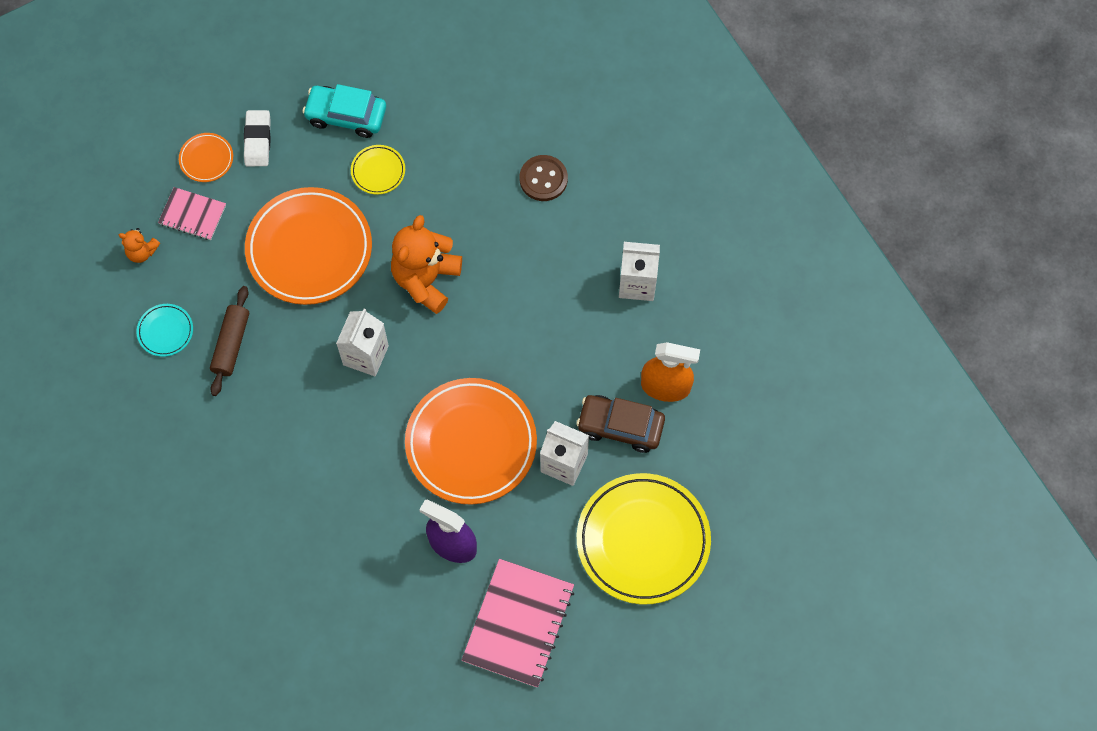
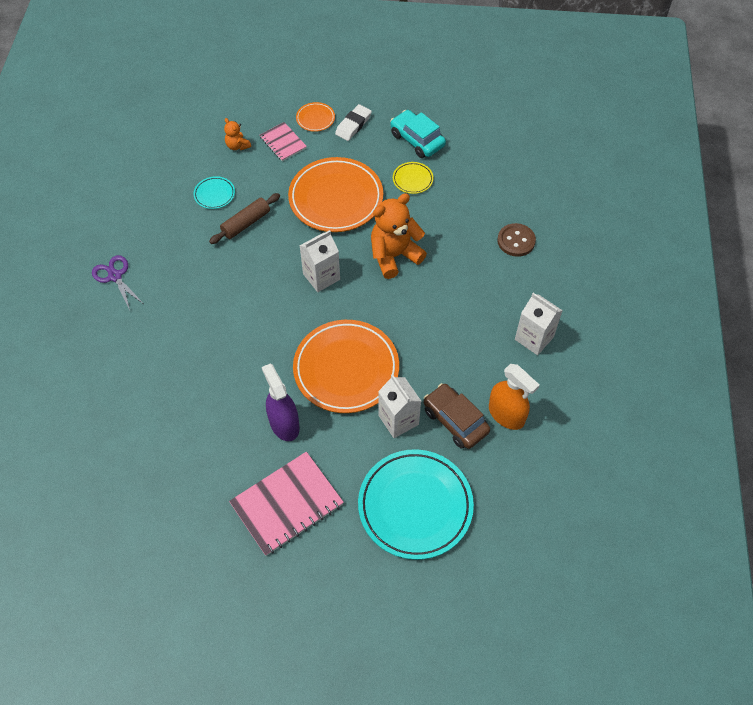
camera: 35 degrees right, 10 degrees down
(133, 503) = (115, 276): none -> purple scissors
(643, 540) = (415, 506): yellow plate -> turquoise plate

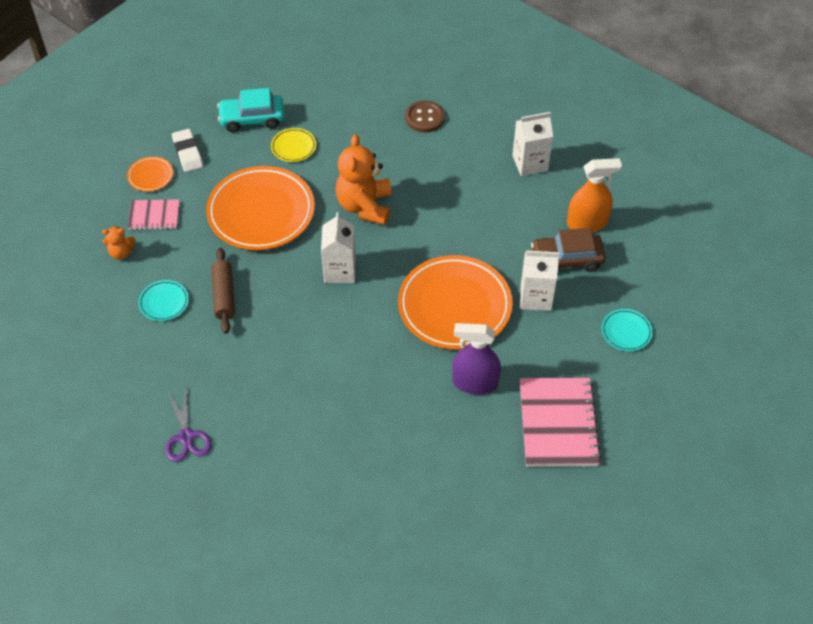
camera: 55 degrees left, 5 degrees down
(115, 276) = (186, 437): purple scissors -> purple scissors turned 105 degrees counterclockwise
(415, 506) = (626, 332): turquoise plate -> turquoise plate, size x0.44

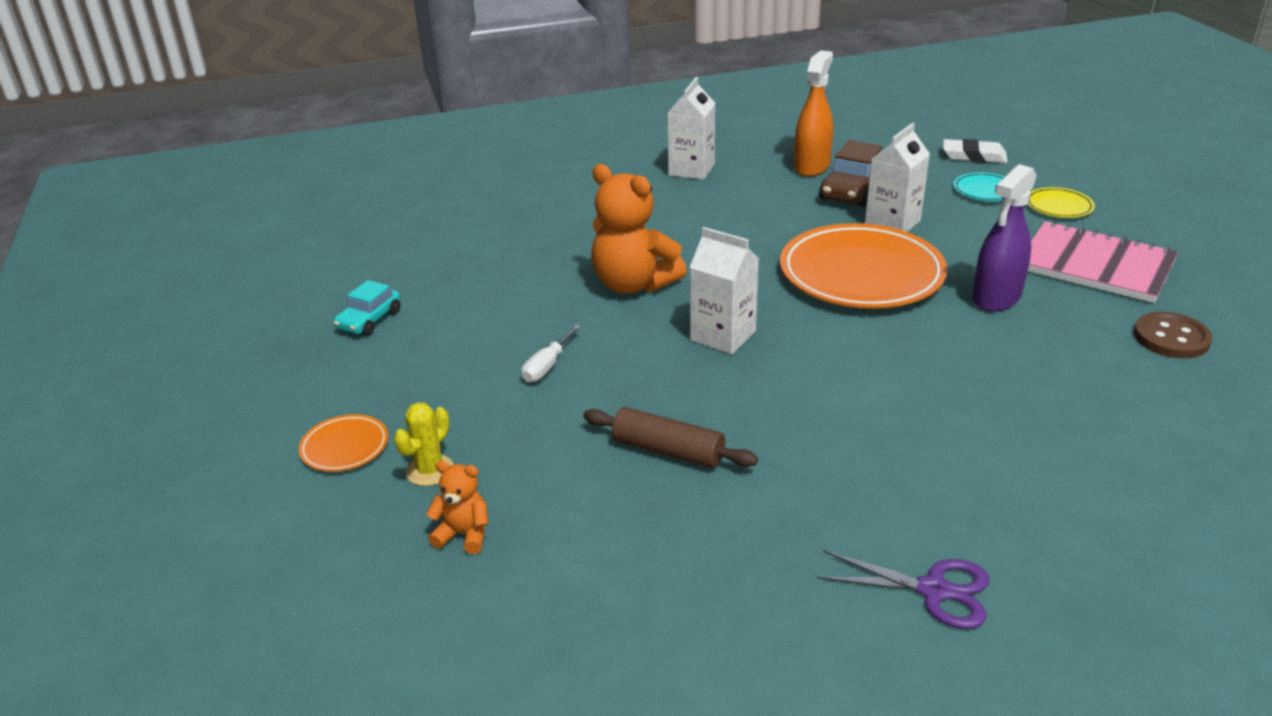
camera: 55 degrees left, 20 degrees down
(121, 253) = (464, 534): orange teddy bear -> orange teddy bear turned 105 degrees counterclockwise
(154, 216) = (430, 470): pink notebook -> yellow cactus
(164, 302) = (621, 520): turquoise plate -> none
(188, 153) = (350, 395): white eraser -> white eraser (974, 156)
(252, 119) = (369, 320): turquoise car -> turquoise car, size x0.66
(261, 212) = (547, 366): orange plate -> white screwdriver
(293, 147) = (465, 304): yellow plate -> yellow plate (1058, 207)
(424, 118) = (543, 205): brown button -> brown button (1171, 338)

